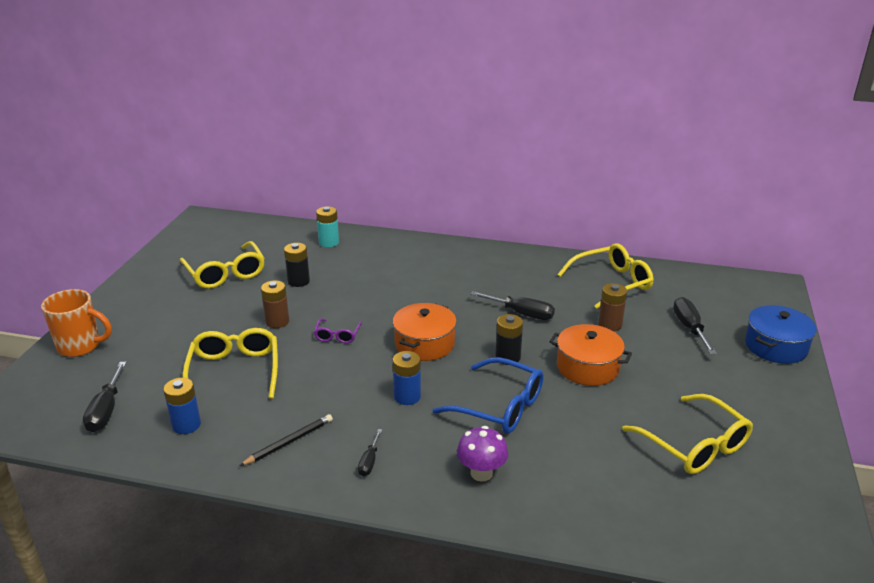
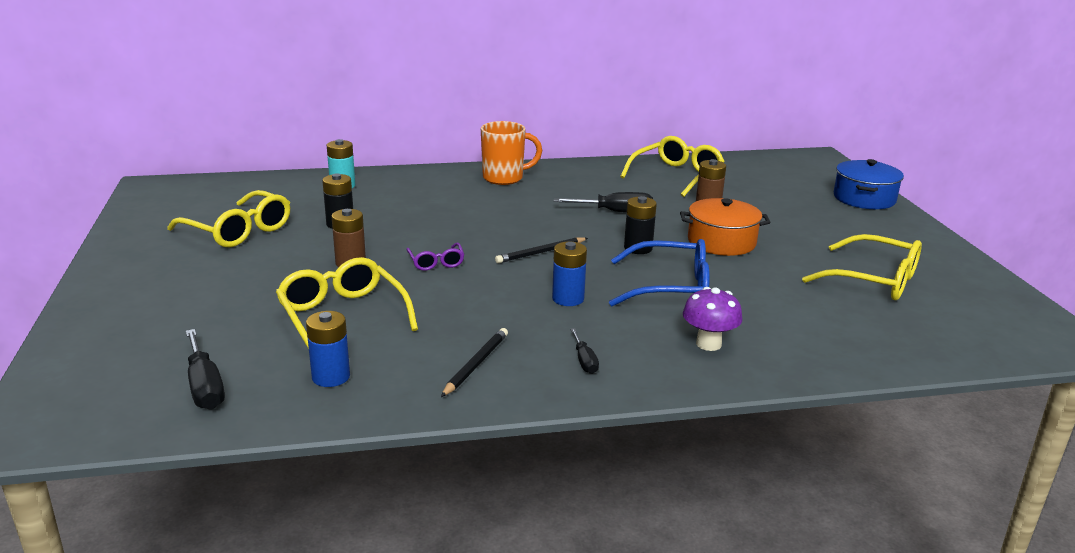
camera: 25 degrees left, 5 degrees down
(80, 346) = (101, 332): orange mug -> orange mug (504, 178)
(424, 344) = (541, 252): orange pot -> black pencil
(689, 328) = (780, 197): black screwdriver -> none

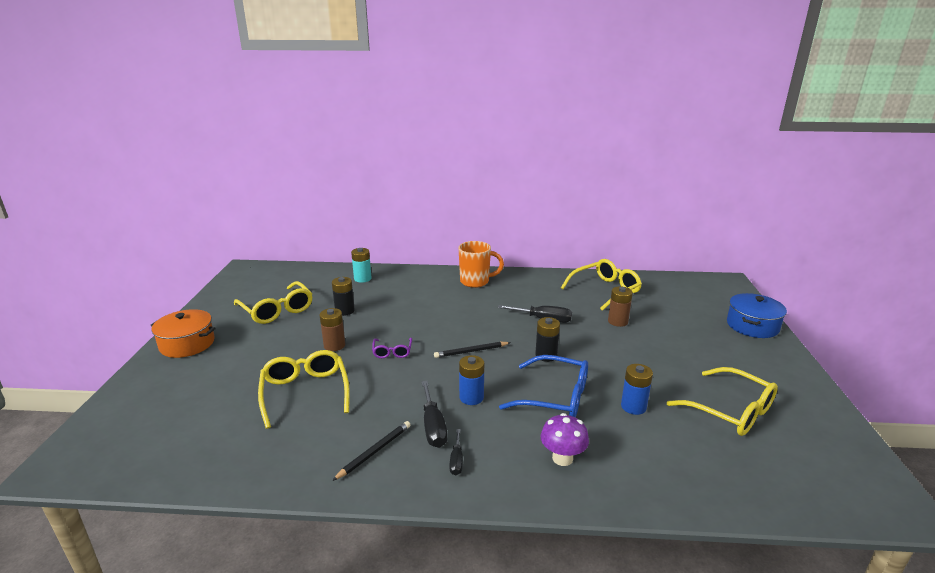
camera: 15 degrees right, 0 degrees up
(205, 386) = (184, 443): black screwdriver -> black screwdriver (433, 426)
(331, 377) = (269, 447): blue battery -> blue battery (633, 407)
(721, 242) = (615, 356): orange pot -> orange pot (187, 344)

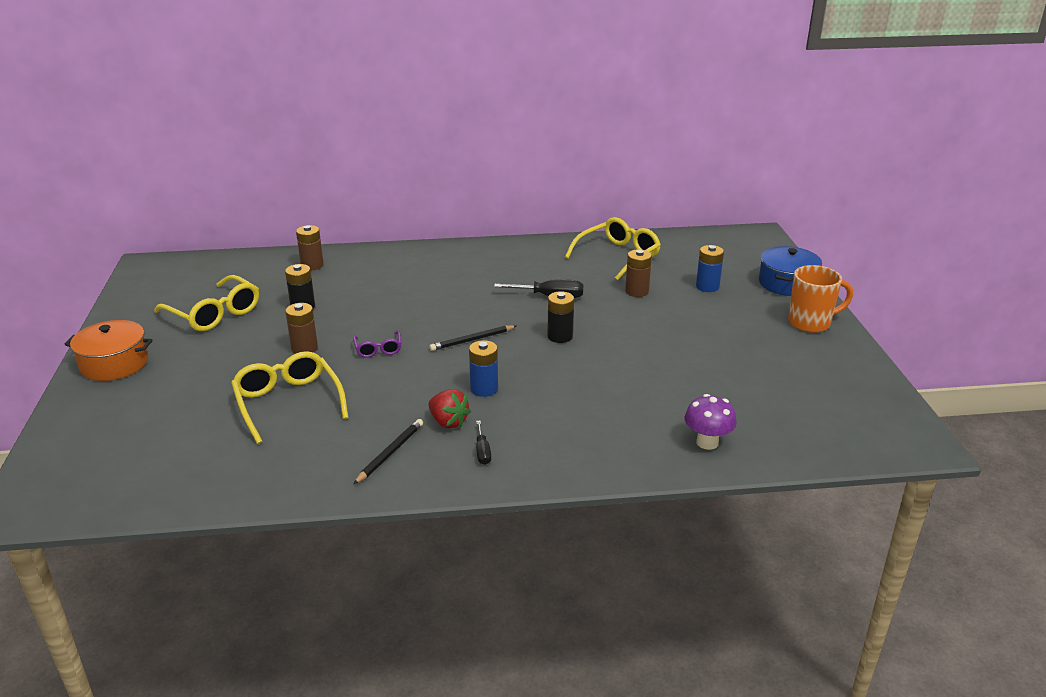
camera: 10 degrees left, 5 degrees up
(362, 279) = (312, 265): turquoise battery -> brown battery
(433, 426) = (448, 422): black screwdriver -> red strawberry
(476, 281) = (458, 258): orange mug -> orange mug (811, 323)
(555, 397) = (577, 379): blue glasses -> none
(562, 458) = (594, 437): purple mushroom -> purple mushroom (707, 442)
(633, 407) = (663, 380): blue battery -> blue battery (707, 287)
(730, 411) = (764, 374): yellow glasses -> none

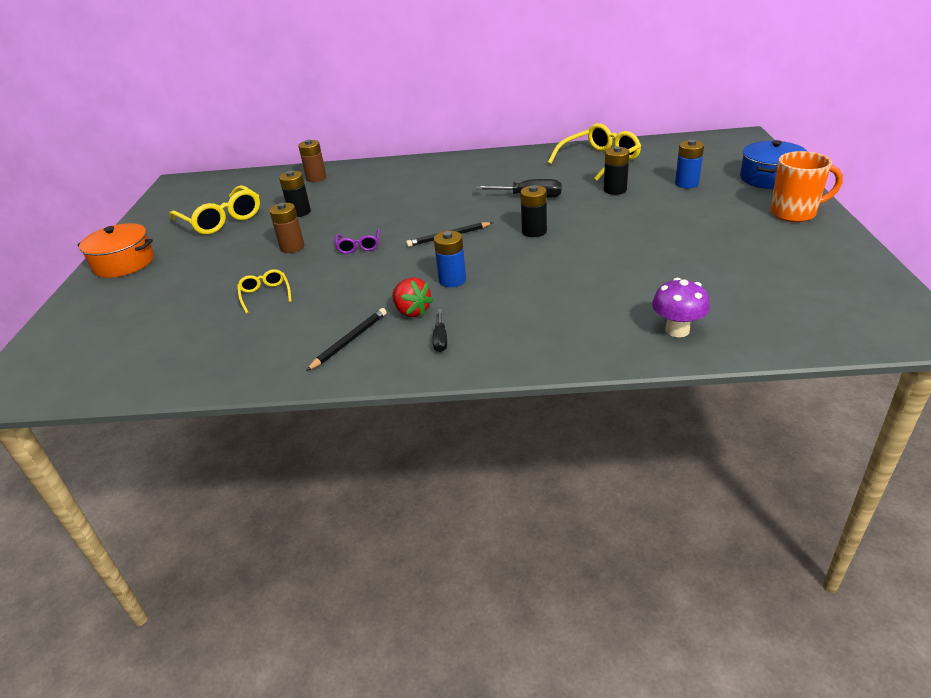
camera: 10 degrees right, 5 degrees up
(288, 403) = (265, 295): yellow glasses -> yellow glasses, size x0.52
(637, 291) = (615, 190): brown battery -> black battery

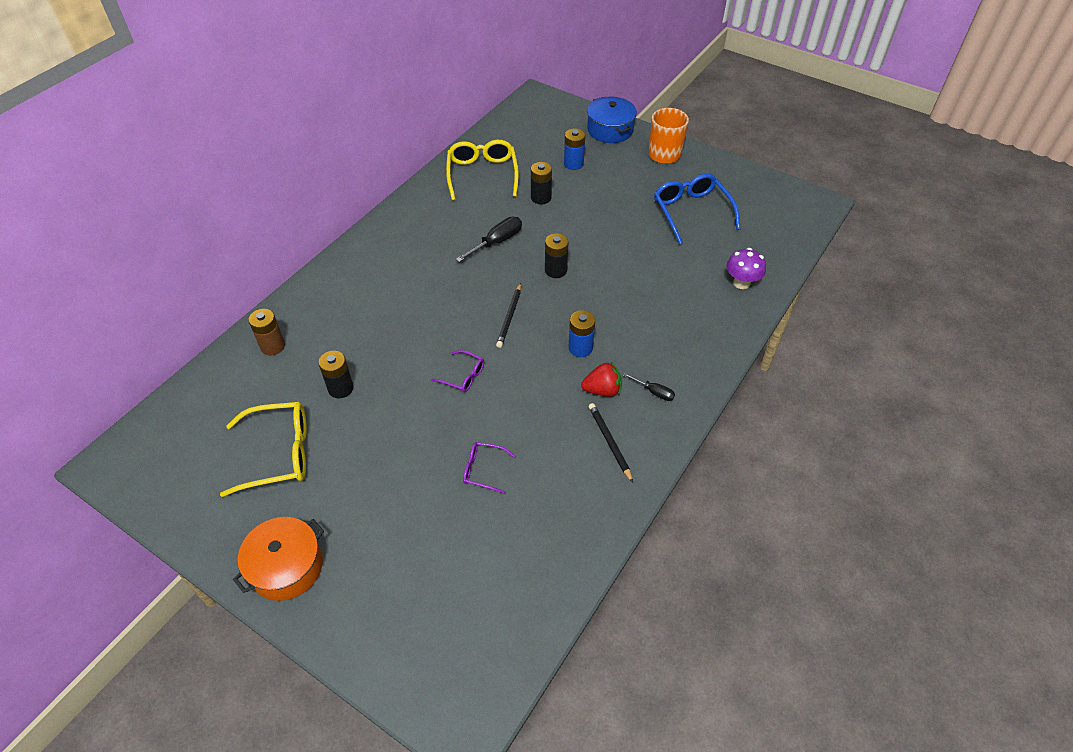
camera: 60 degrees left, 15 degrees up
(265, 295) = (483, 470): yellow glasses -> purple glasses
(292, 247) = (411, 420): brown battery -> none
(735, 259) = (691, 212): none -> blue glasses

